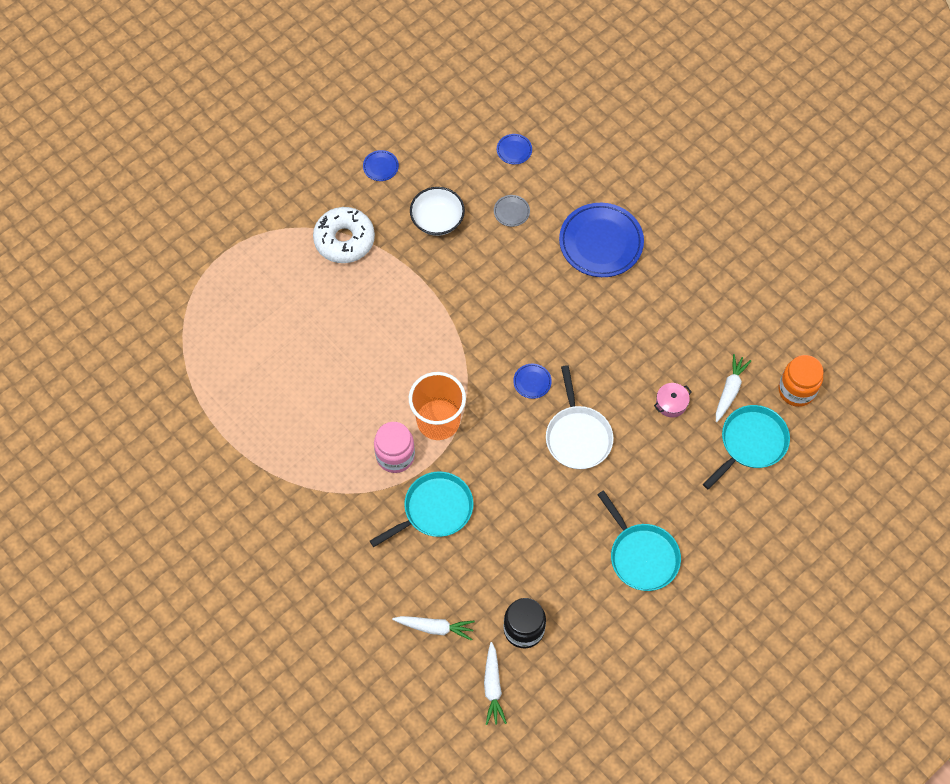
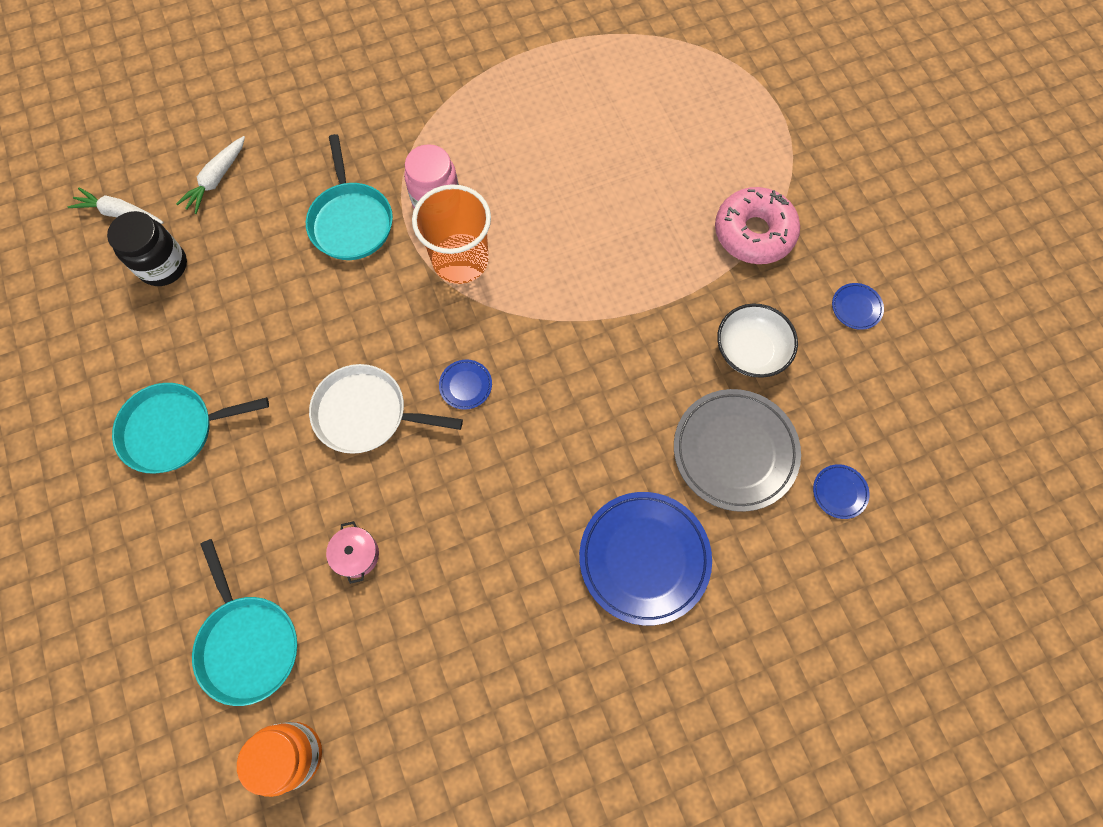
camera: 110 degrees right, 5 degrees up
(344, 240) = (753, 233): white donut -> pink donut
(511, 212) = (734, 451): grey plate -> grey plate, size x2.30
(729, 390) = (338, 649): white carrot -> none

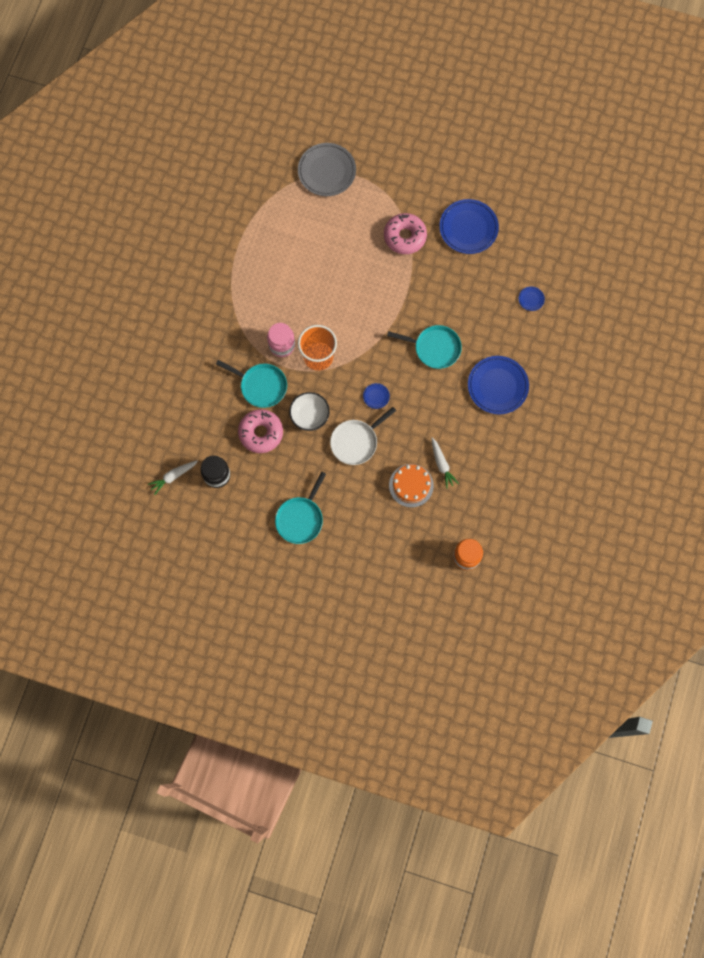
camera: 50 degrees left, 5 degrees up
(216, 179) = (190, 426): white carrot -> white carrot (442, 464)
(248, 643) = (413, 546): turquoise pan -> turquoise pan (434, 348)
(276, 274) = (261, 433): none -> pink donut
(356, 554) = (411, 485): pink pot -> orange cake
(734, 451) = (485, 321): grey plate -> grey plate (327, 171)
(750, 351) = (452, 282): white bowl -> white bowl (309, 415)
(856, 307) = (468, 228): blue plate -> blue plate, size x2.30

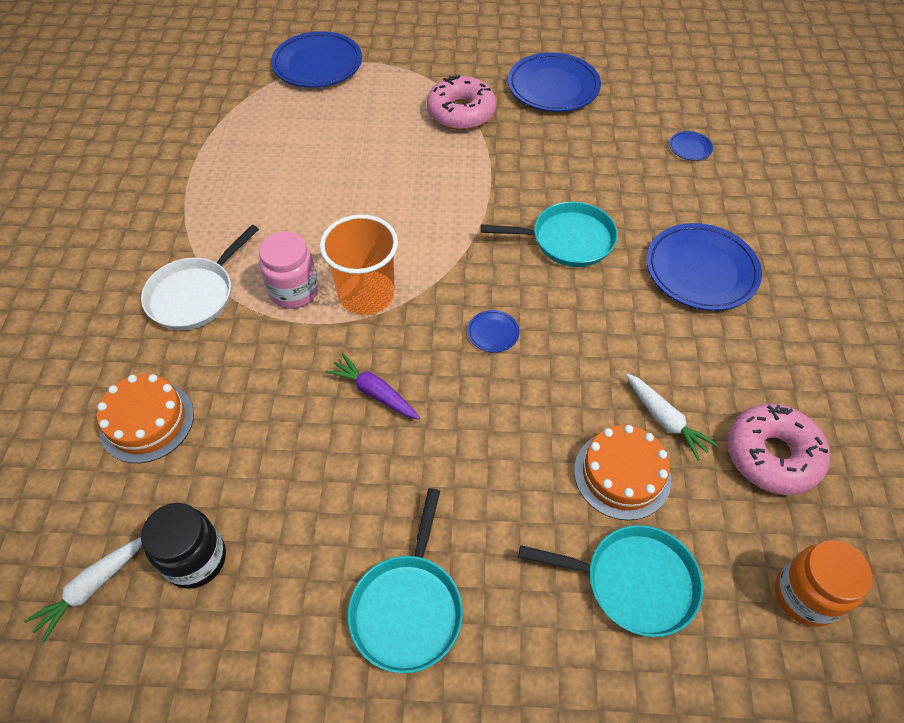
camera: 15 degrees left, 20 degrees down
(201, 403) = (147, 421): none -> orange cake
(261, 386) = (267, 364): turquoise pan -> turquoise pan (634, 582)
(261, 433) = (281, 448): pink donut -> pink donut (772, 455)
(309, 415) = (375, 393): white bowl -> purple carrot
(327, 171) = (317, 65): grey plate -> blue plate
(356, 442) = (481, 419): white pan -> white pan (194, 295)

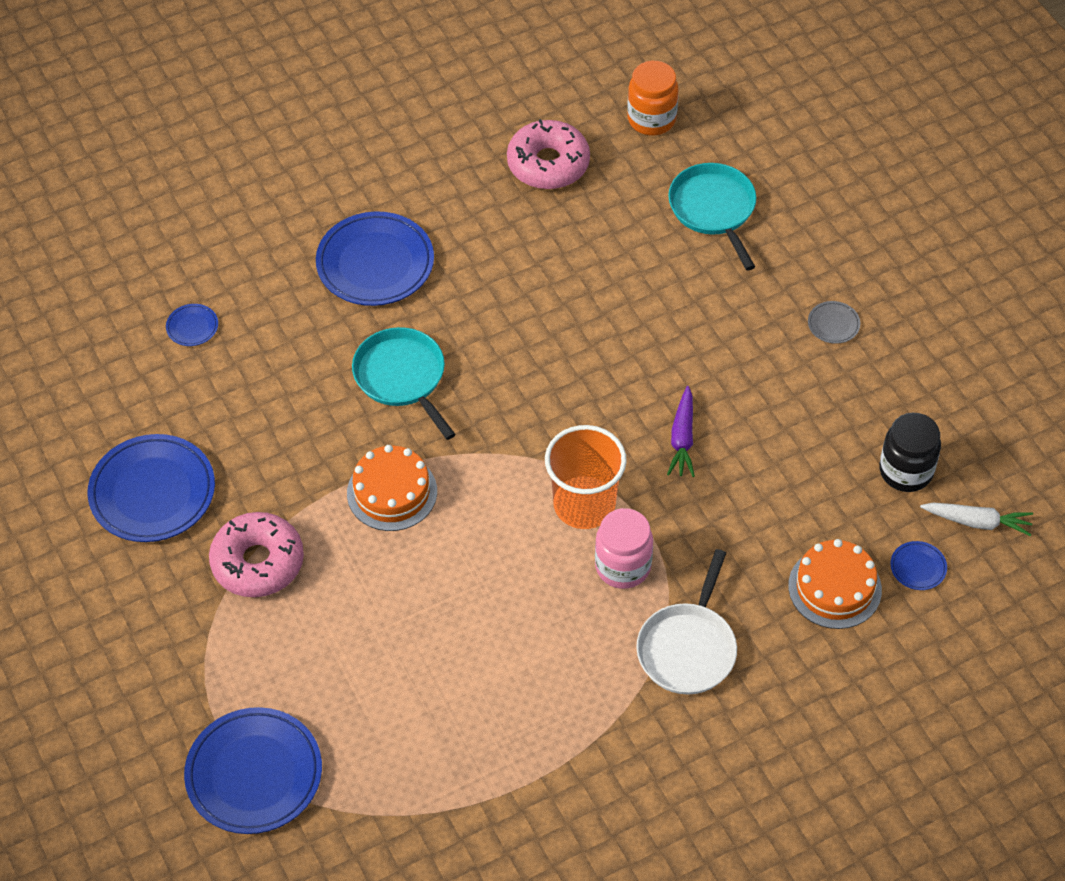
camera: 120 degrees left, 0 degrees up
(194, 295) = (688, 648): white pan -> white pan turned 105 degrees clockwise
(408, 608) = (833, 324): turquoise pan -> grey plate
(493, 333) = (558, 385): blue plate -> blue plate (918, 567)
(622, 474) = (633, 245): orange cake -> orange cake (392, 492)
(665, 420) = (563, 236): white carrot -> none

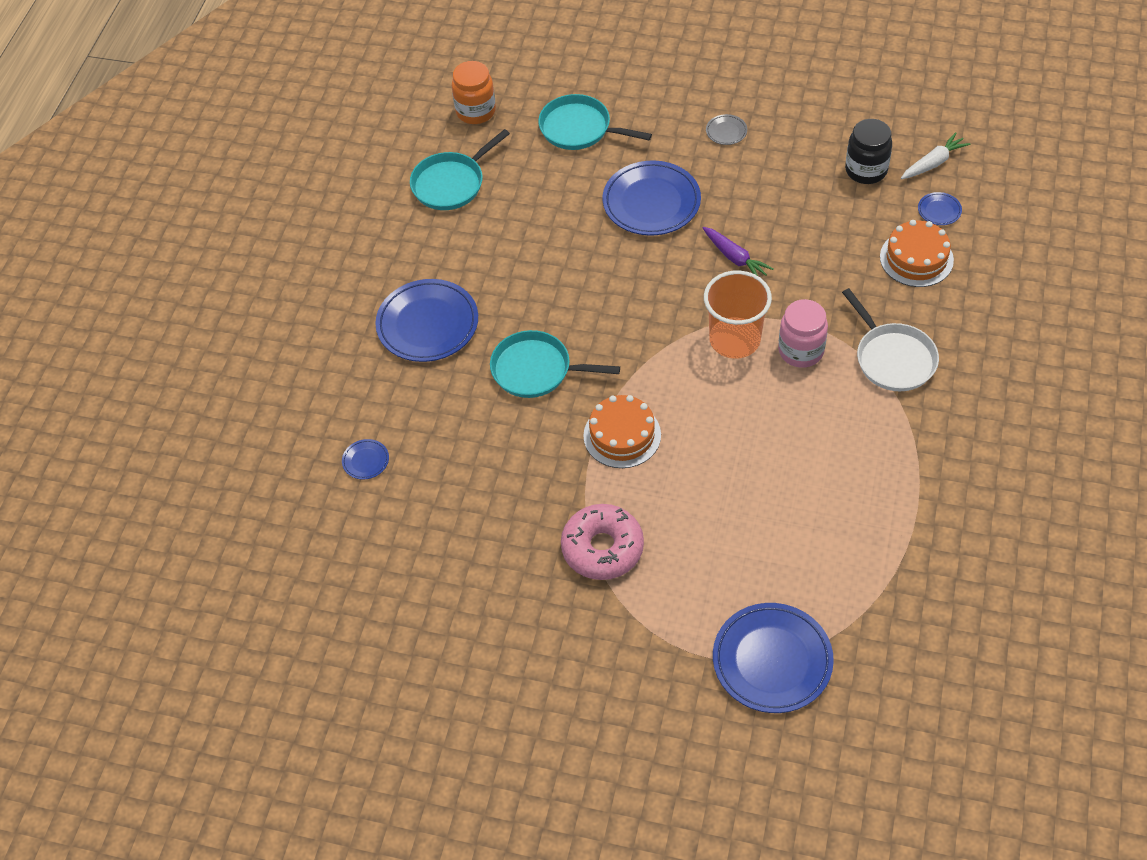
camera: 45 degrees left, 0 degrees up
(152, 492) = (481, 574): blue plate -> blue plate (651, 202)
(548, 164) = (451, 184): pink donut -> turquoise pan

